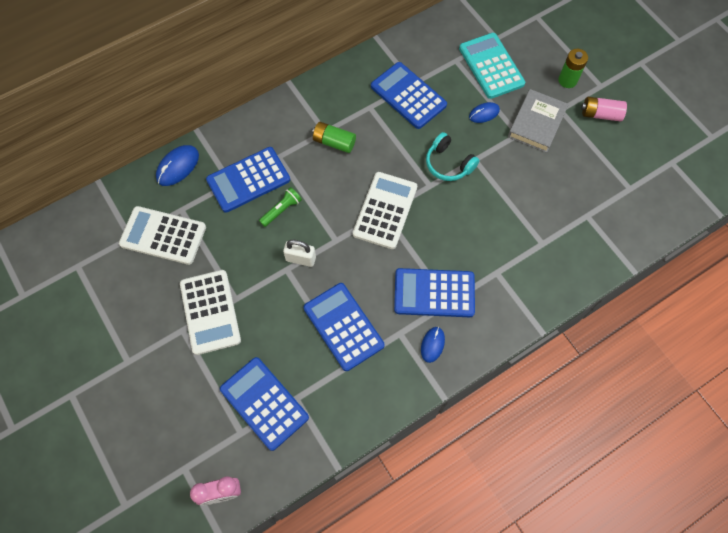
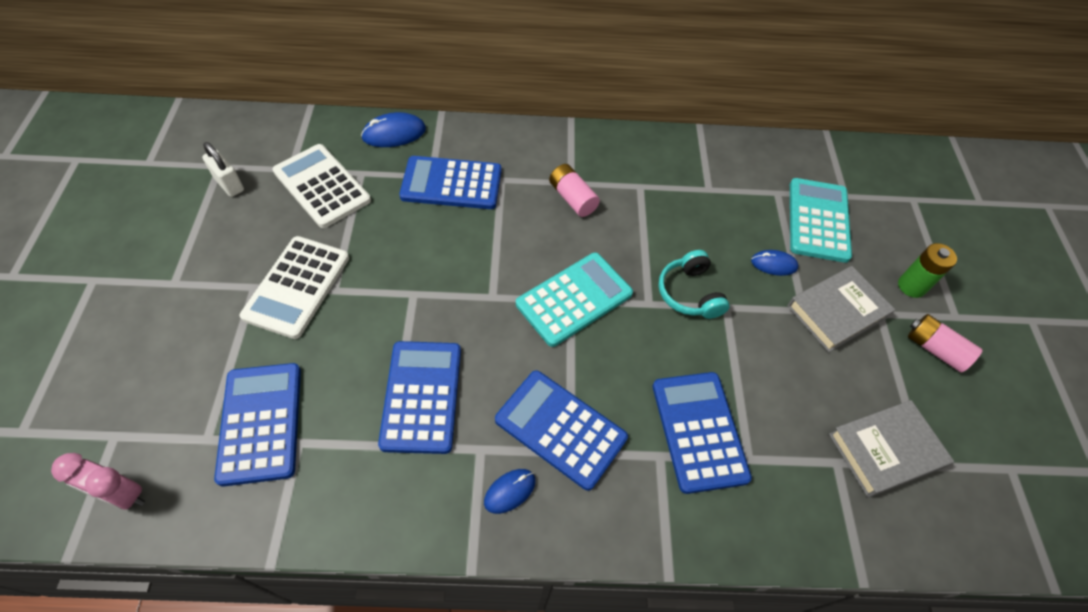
camera: 30 degrees right, 10 degrees down
(281, 210) = (460, 231): green flashlight -> none
(301, 259) = (437, 292): white padlock -> white padlock (229, 184)
(334, 142) = (572, 198): green battery -> pink battery
(385, 210) = (574, 299): white calculator -> turquoise calculator
(408, 96) = (693, 198): blue calculator -> blue calculator (699, 431)
(607, 193) = (885, 450): none -> grey book

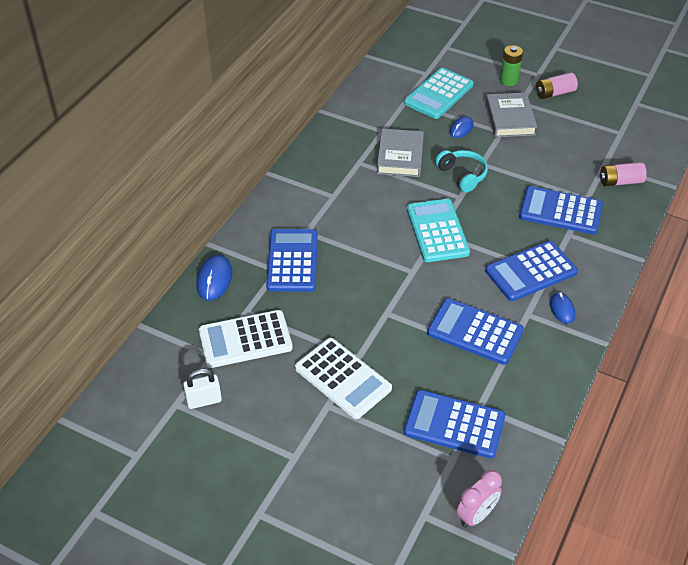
camera: 60 degrees left, 10 degrees down
(451, 183) = (292, 261): blue calculator -> blue calculator turned 150 degrees clockwise
(572, 198) = (349, 200): pink battery -> pink battery (620, 181)
(689, 293) = (462, 175): turquoise headphones -> turquoise headphones turned 135 degrees counterclockwise
(818, 220) = (438, 94): turquoise calculator -> turquoise calculator turned 90 degrees counterclockwise
(885, 450) = (606, 143): grey book -> grey book (400, 156)

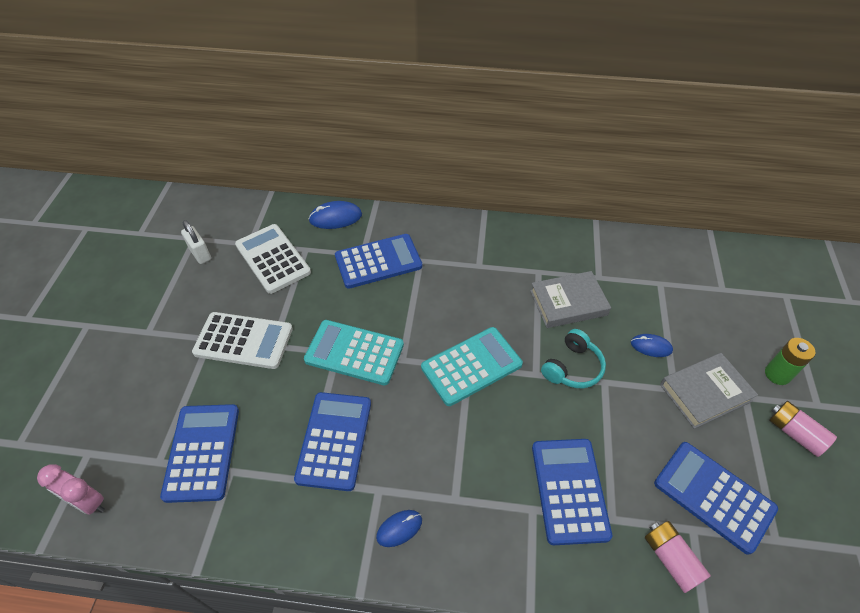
camera: 70 degrees right, 5 degrees up
(343, 378) = (243, 341): white calculator -> white calculator turned 105 degrees counterclockwise
(438, 94) = (695, 310): turquoise calculator -> turquoise calculator (354, 352)
(530, 271) = (448, 478): blue calculator -> blue calculator (714, 496)

